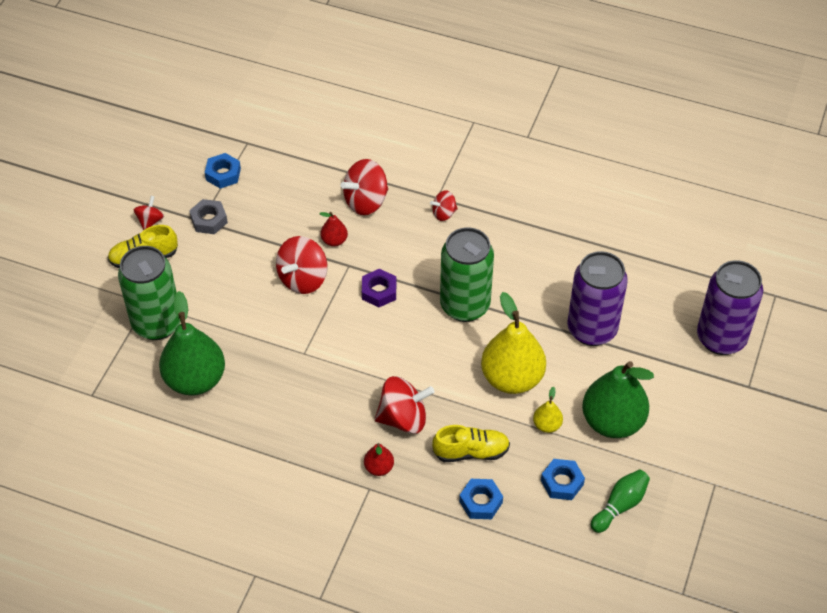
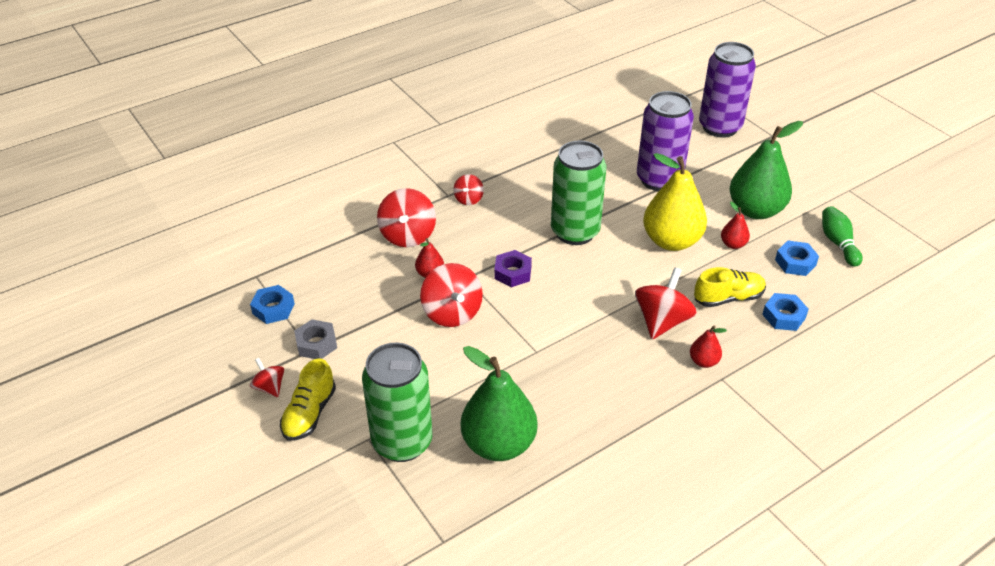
camera: 55 degrees left, 10 degrees down
(471, 452) = (728, 298): yellow shoe -> yellow shoe turned 45 degrees clockwise
(547, 425) = (733, 244): yellow pear -> red pear

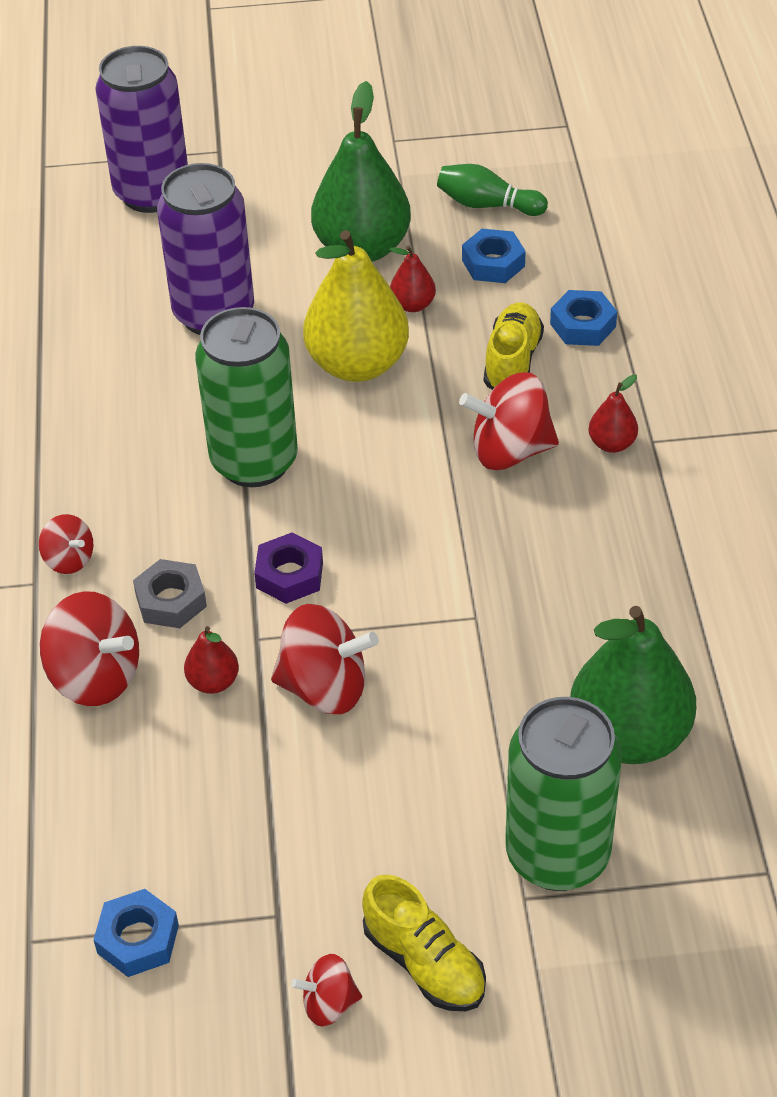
camera: 60 degrees left, 5 degrees up
(316, 344) = (270, 901): grey nut -> grey nut (171, 601)
(662, 321) = (510, 451): red spinning top -> red spinning top turned 60 degrees counterclockwise

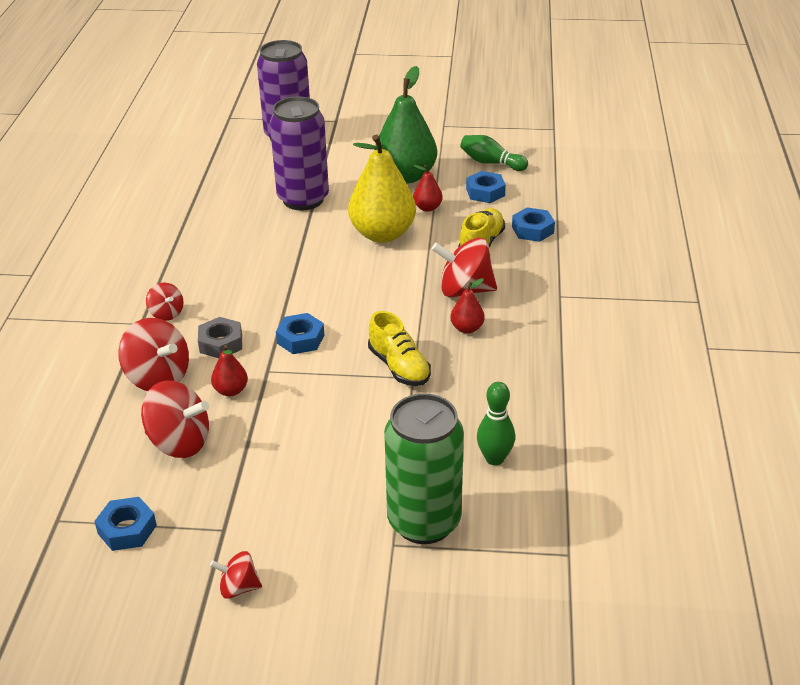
camera: 10 degrees right, 10 degrees down
(254, 461) = (300, 276): green can -> none
(289, 575) = (300, 339): purple nut -> blue nut
(324, 687) = (301, 403): red spinning top -> red spinning top (179, 442)
(424, 962) = (311, 573): yellow shoe -> yellow shoe (399, 367)
(612, 444) = (532, 294): red pear -> red pear (467, 328)
(629, 736) = (494, 458): green pear -> green bowling pin

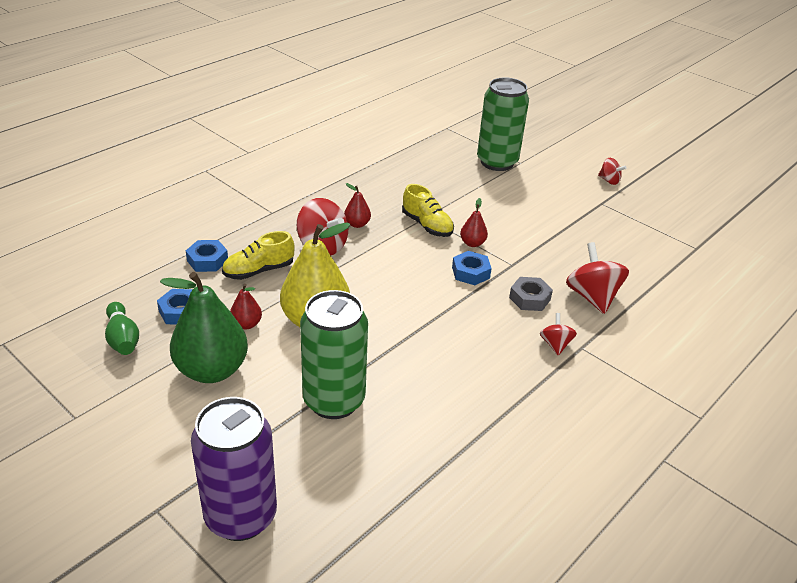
camera: 145 degrees left, 0 degrees up
(127, 529) = (656, 226): blue nut -> none
(179, 442) = (601, 251): red spinning top -> none
(231, 390) = (547, 264): red pear -> red pear (472, 243)
(303, 199) = (334, 400): purple can -> green can
(399, 367) = (427, 225): yellow shoe -> yellow shoe turned 135 degrees clockwise
(494, 458) = (432, 166): green bowling pin -> none

